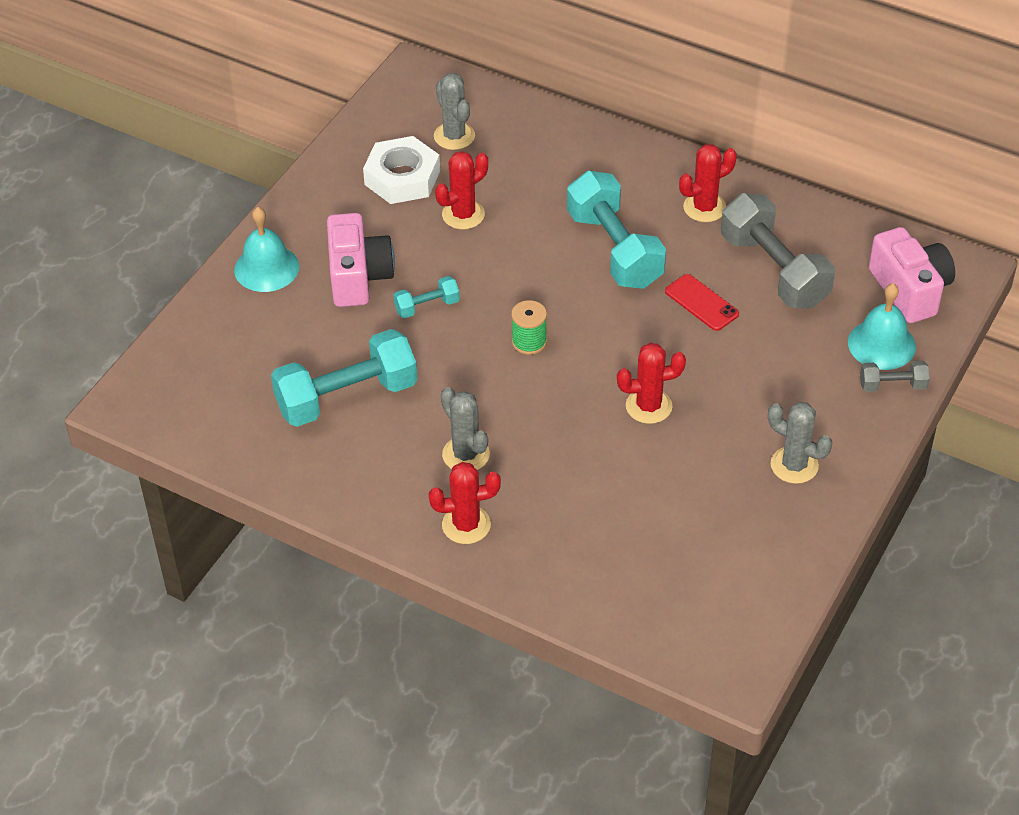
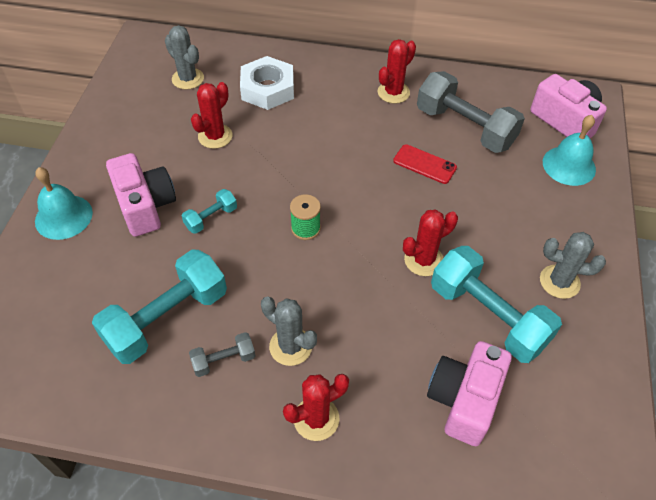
camera: 20 degrees left, 5 degrees up
(402, 177) = (157, 118): white nut -> white nut (267, 89)
(614, 249) = (341, 138): turquoise dumbbell -> turquoise dumbbell (487, 316)
(626, 547) = (464, 400): none -> pink camera
(892, 385) = (594, 195): grey dumbbell -> grey dumbbell (224, 360)

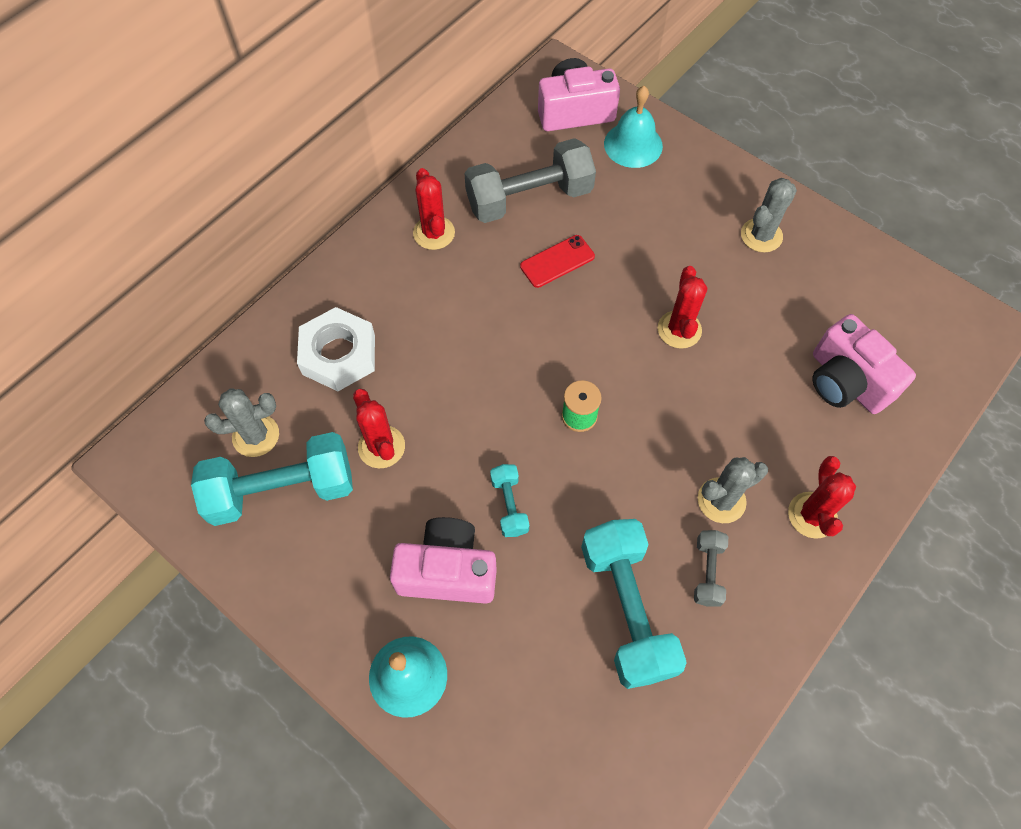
camera: 60 degrees left, 10 degrees up
(487, 316) = (770, 313): turquoise dumbbell -> turquoise dumbbell (282, 490)

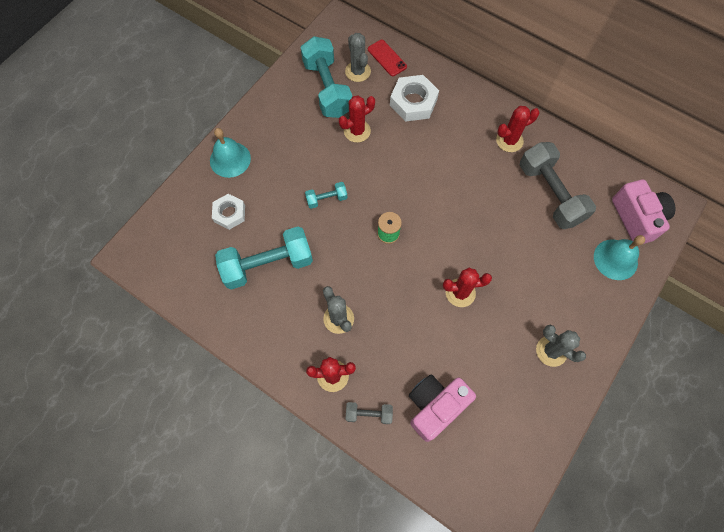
camera: 85 degrees right, 5 degrees up
(447, 571) = (286, 171): pink camera -> none
(523, 677) = (229, 213): none -> white nut
(557, 261) = (501, 214): red phone -> red phone (387, 58)
(707, 572) = (292, 310): grey dumbbell -> grey dumbbell (369, 414)

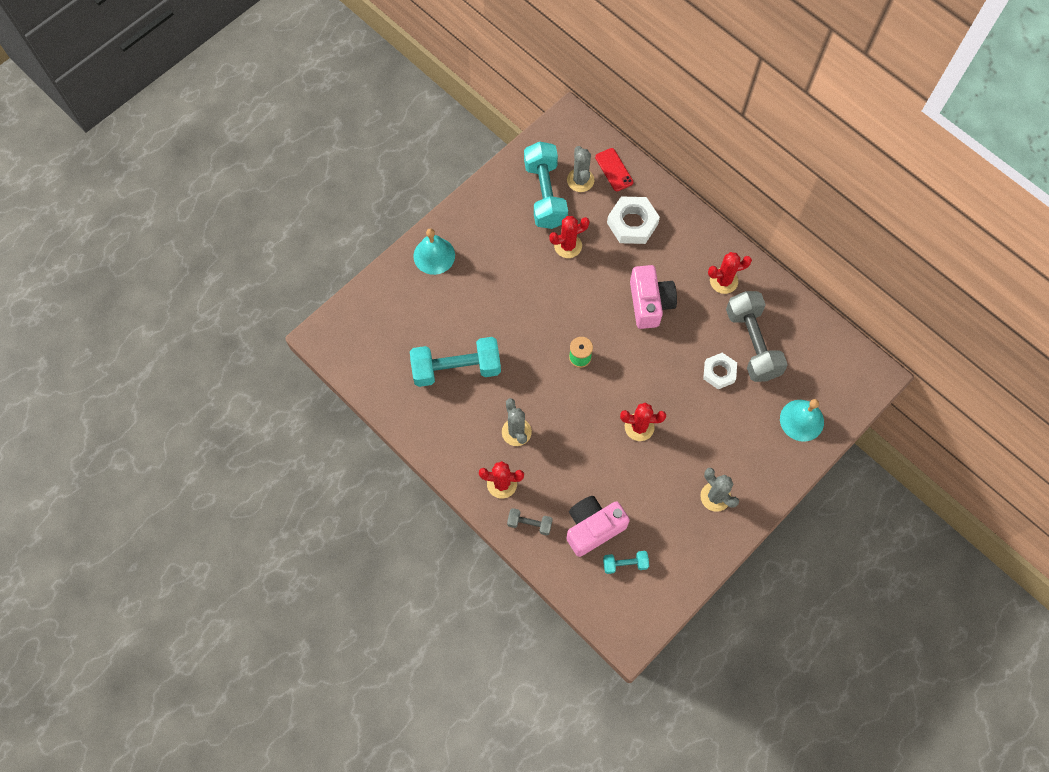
camera: 10 degrees right, 0 degrees up
(229, 213) = (426, 311): white nut -> white nut (719, 372)
(326, 199) = (524, 312): turquoise dumbbell -> turquoise dumbbell (625, 564)
(637, 218) = (835, 383): pink camera -> pink camera (650, 303)

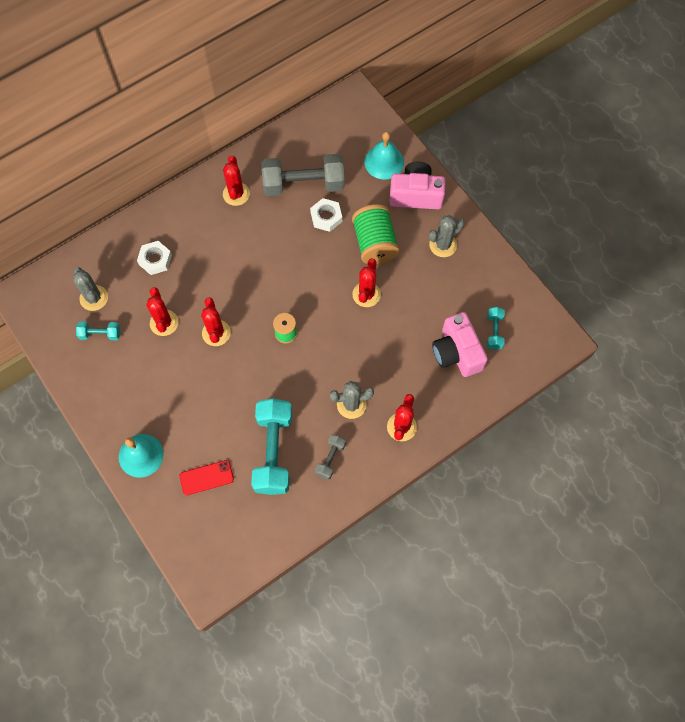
camera: 80 degrees left, 0 degrees up
(529, 524) = (445, 408): grey dumbbell -> grey dumbbell (330, 459)
(545, 194) = (100, 334): turquoise dumbbell -> turquoise dumbbell, size x0.47
(567, 294) = (216, 333): none -> red cactus
(580, 180) = (94, 298): grey cactus -> grey cactus turned 60 degrees clockwise
(614, 170) = (91, 265): red phone -> red phone (206, 477)
(632, 223) = (155, 260): white nut -> white nut, size x0.66
(650, 303) = (244, 261): pink camera -> pink camera (416, 195)
(700, 426) = (374, 243): none -> green spool

